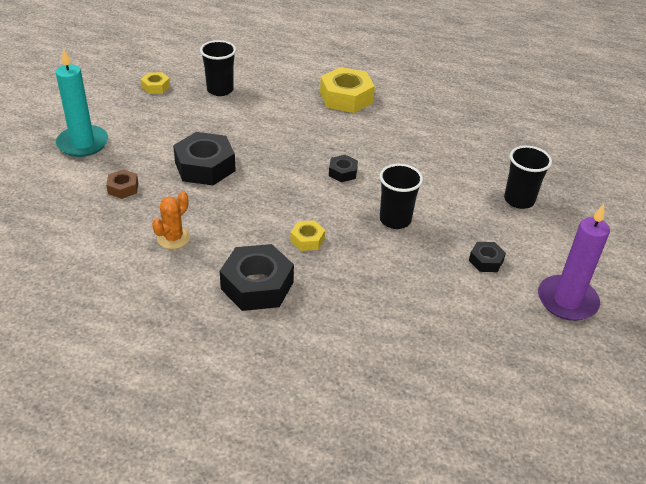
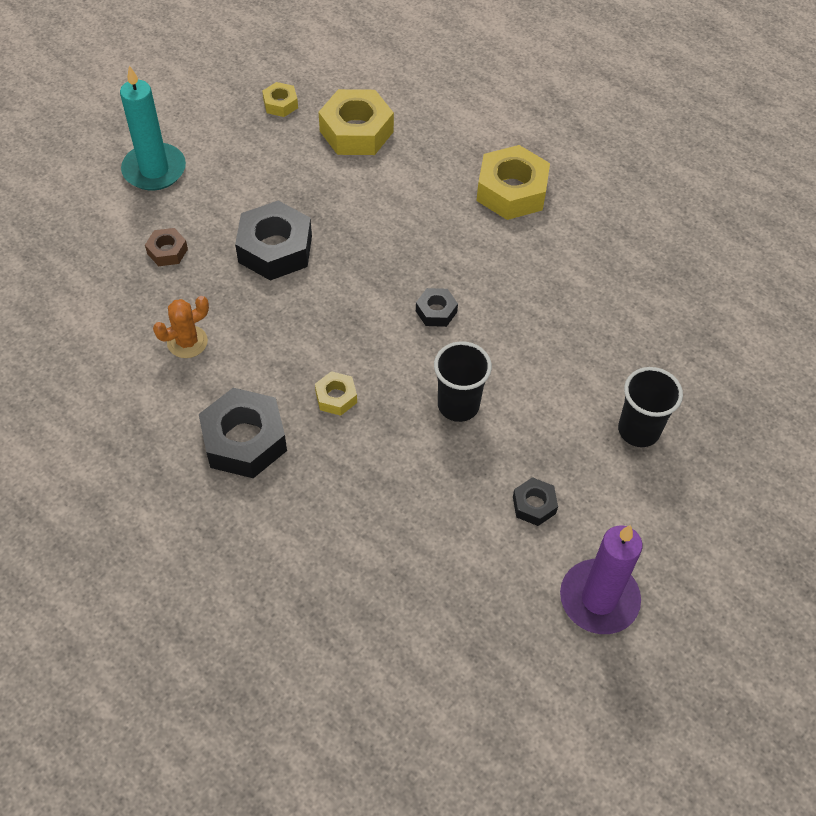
camera: 25 degrees right, 15 degrees up
(220, 90) = (356, 131): black cup -> yellow nut

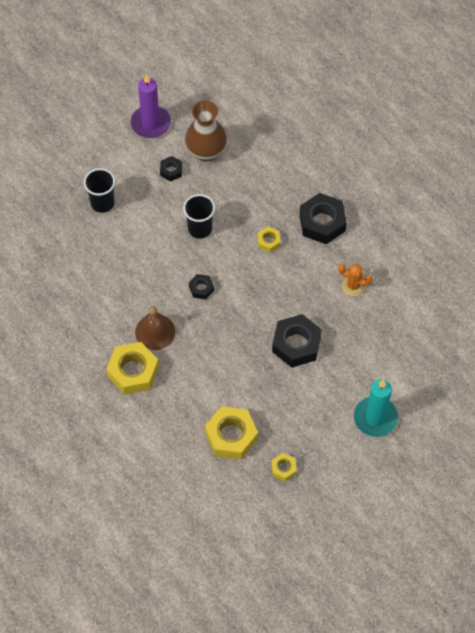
camera: 170 degrees left, 5 degrees up
(167, 251) = (365, 350): brown nut -> none
(187, 342) = (353, 285): orange cactus -> orange cactus turned 45 degrees clockwise
(477, 551) = (206, 152): none -> brown vase
(493, 244) = (155, 331): none -> brown bell

